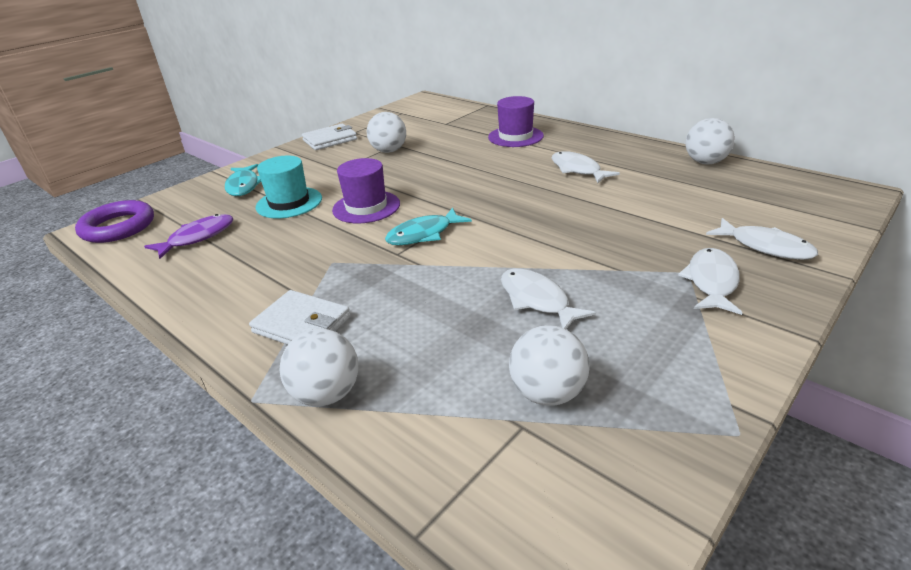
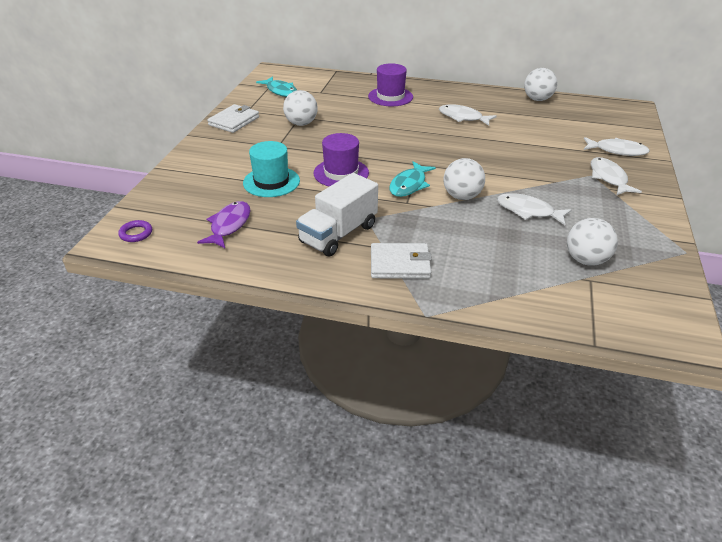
camera: 30 degrees left, 5 degrees up
(118, 227) = (136, 233): purple ring -> purple ring, size x0.49
(244, 186) = (208, 175): turquoise fish -> turquoise fish (281, 91)
(283, 272) = (338, 234): none -> white truck
(327, 394) = (468, 298): white ball -> white ball (462, 196)

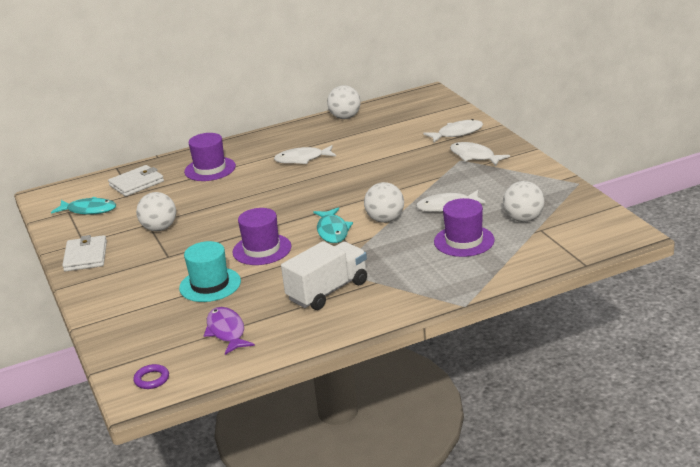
camera: 35 degrees left, 10 degrees down
(338, 234) = (328, 291): white truck -> white truck turned 135 degrees counterclockwise
(400, 264) = (403, 286): white wallet -> white wallet (136, 183)
(503, 251) = (464, 241): none -> purple hat

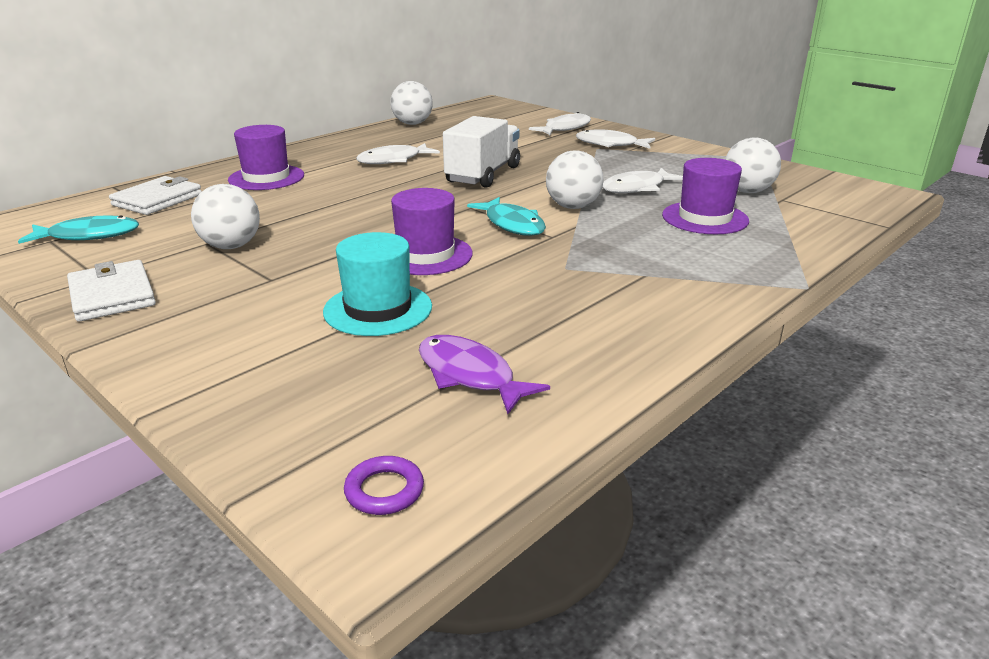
camera: 25 degrees left, 0 degrees up
(328, 291) = (585, 294): white truck -> white truck (483, 175)

